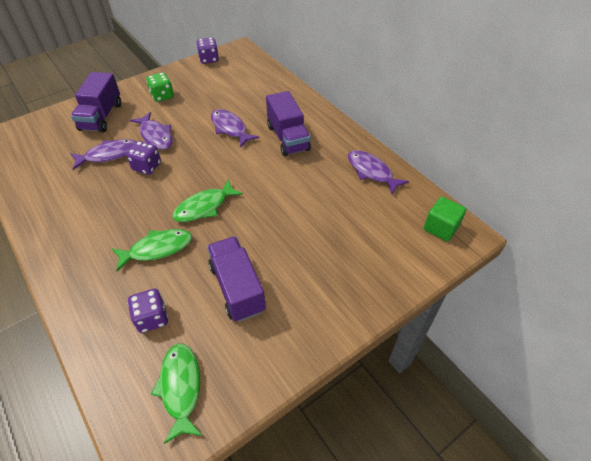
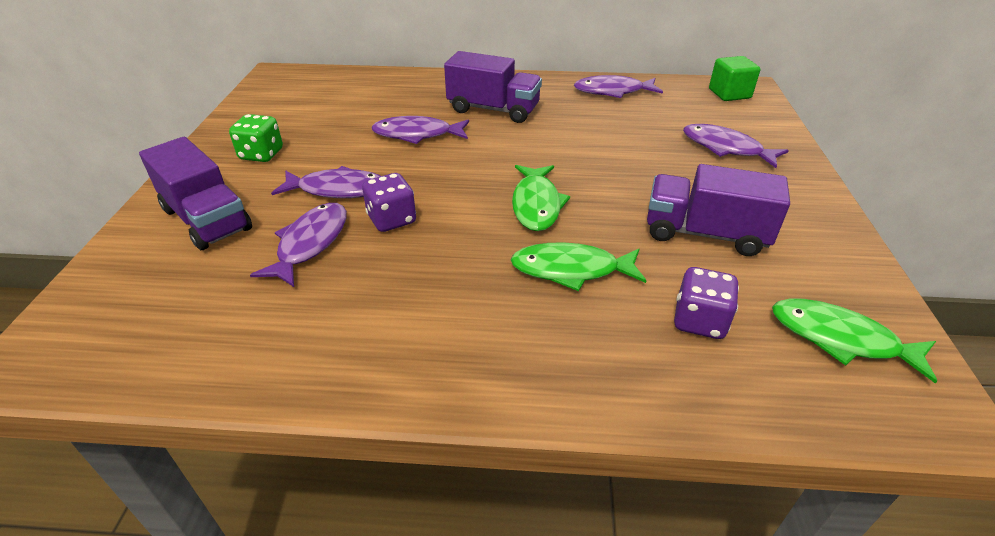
camera: 50 degrees left, 10 degrees down
(157, 249) = (571, 270): green fish -> green fish turned 105 degrees counterclockwise
(209, 59) = (254, 97): purple dice -> none
(353, 258) = (726, 148): none -> purple fish

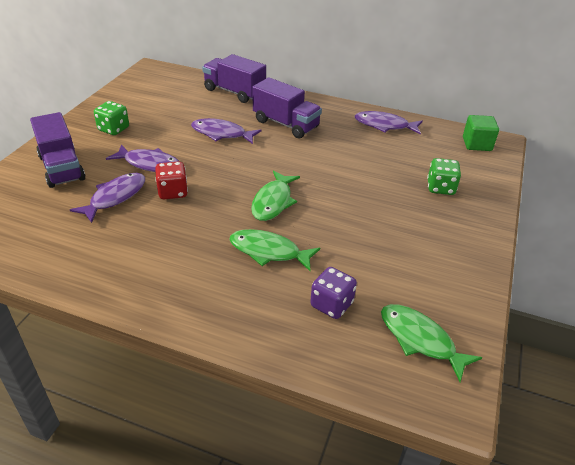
camera: 15 degrees right, 0 degrees up
(391, 220) = (173, 192): purple dice -> red dice
(705, 233) = (378, 248): purple truck -> purple truck (234, 92)
(726, 148) = (440, 188): purple fish -> green dice

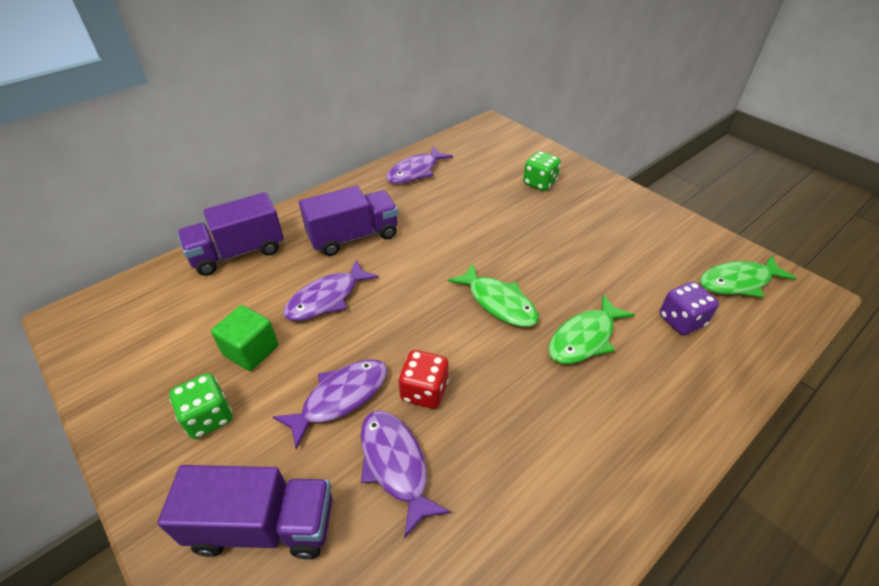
camera: 60 degrees left, 5 degrees up
(477, 144) = (487, 136): green cube -> green cube (251, 350)

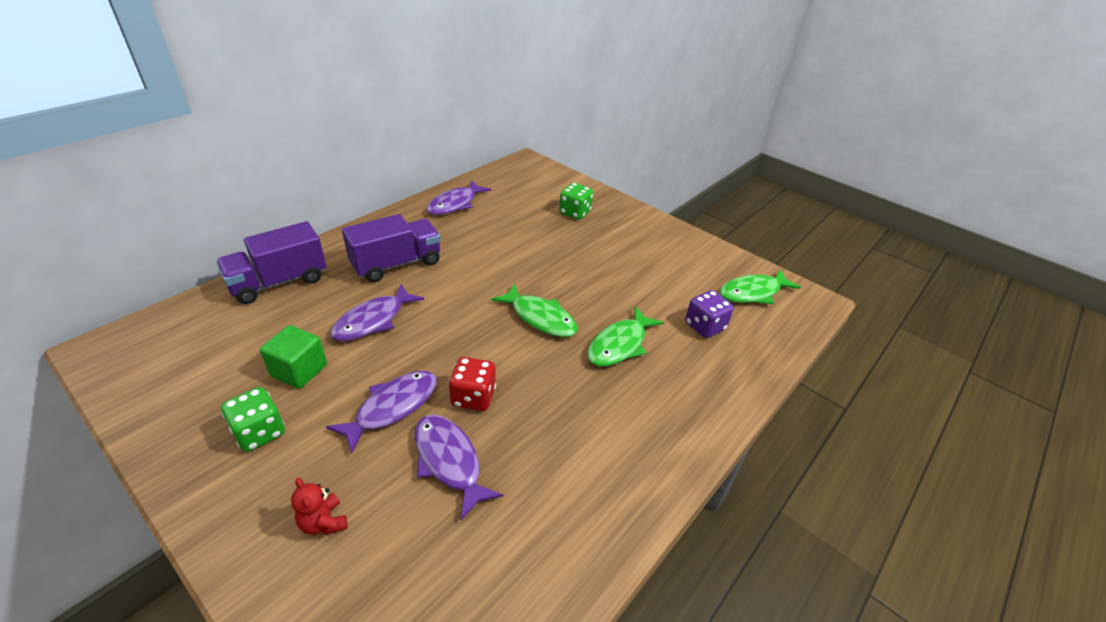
camera: 10 degrees left, 5 degrees down
(264, 525) = (324, 522): purple truck -> red teddy bear

